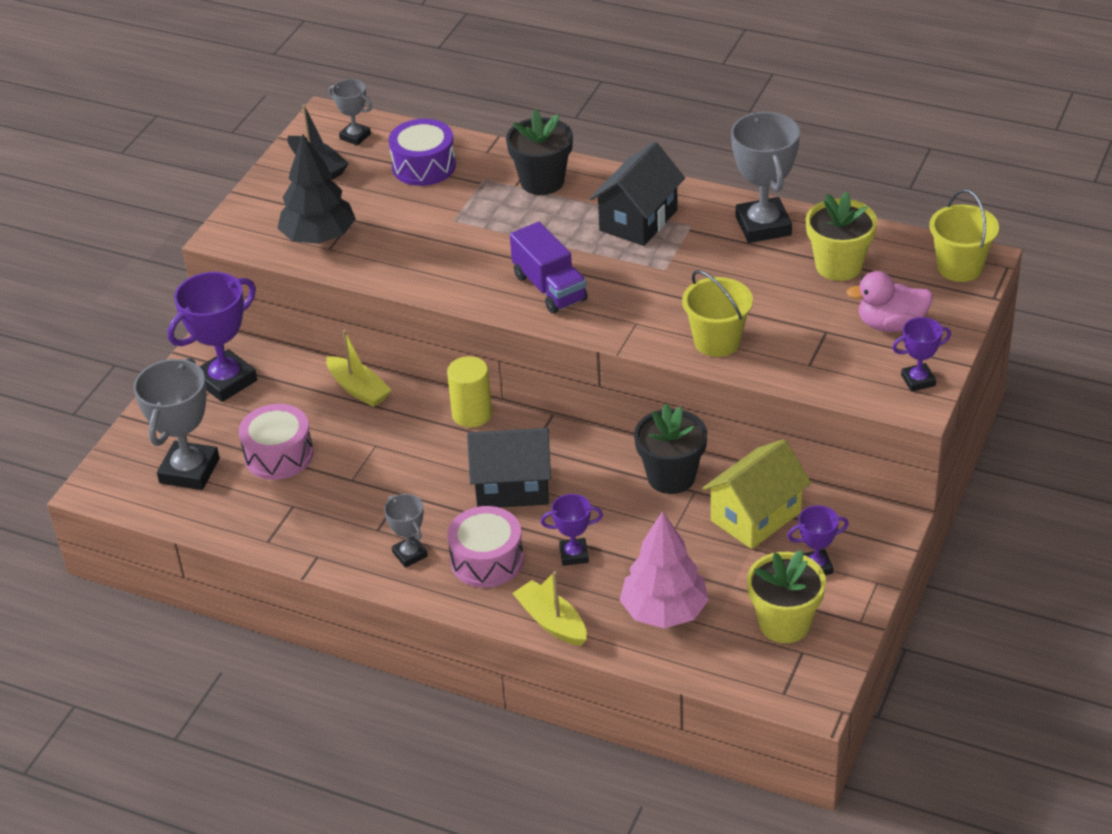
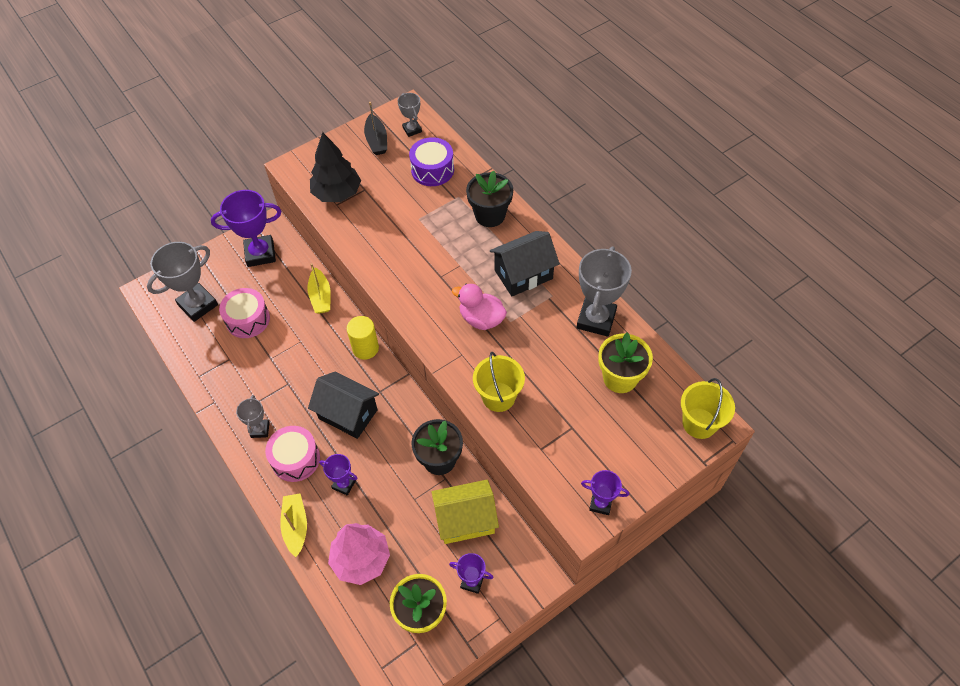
camera: 30 degrees right, 15 degrees up
(549, 288) = (433, 299): purple truck -> none
(891, 325) = (617, 446): pink duck -> pink duck (481, 319)

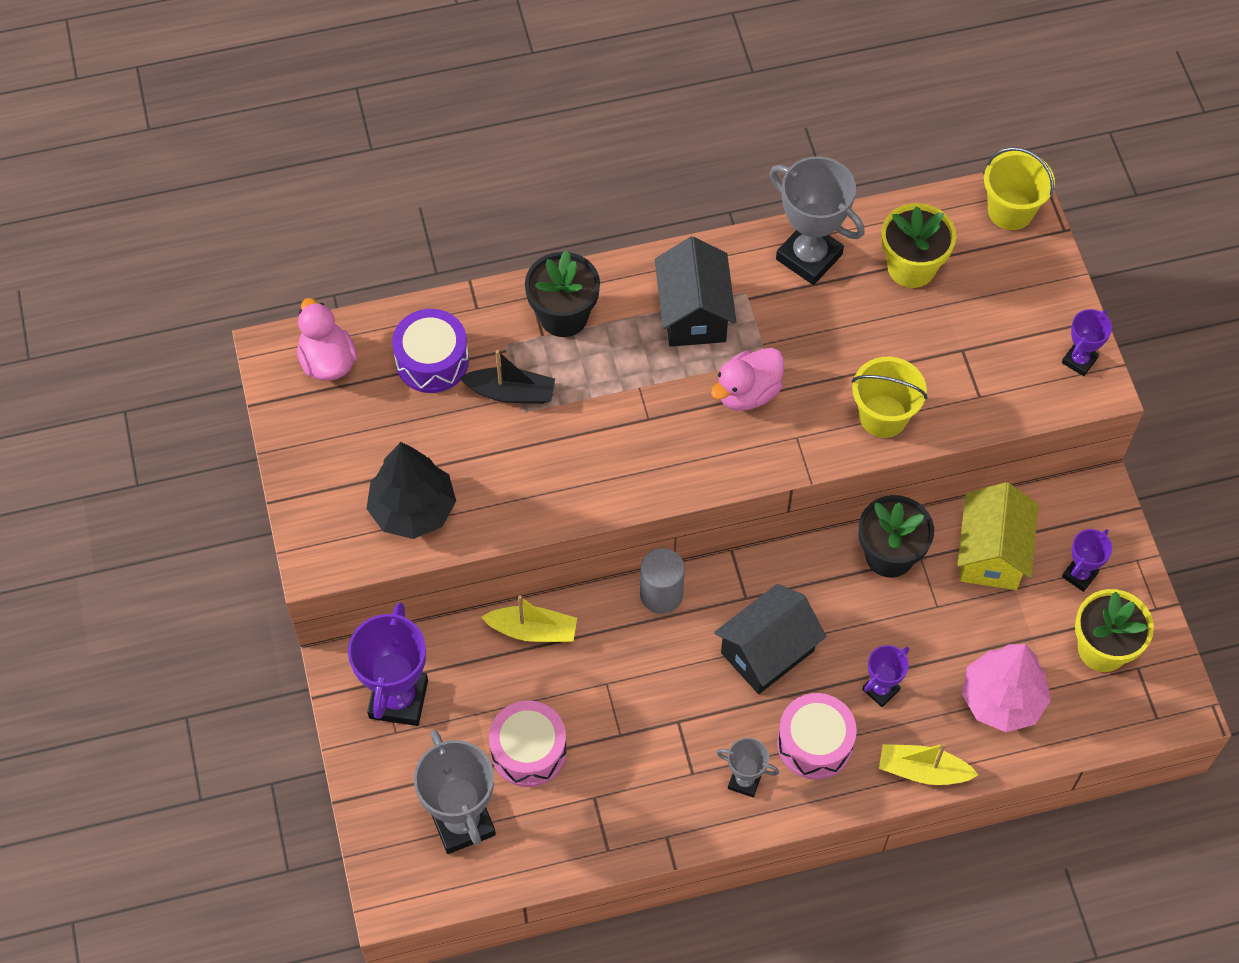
camera: 70 degrees left, 5 degrees up
(365, 348) = (661, 594): yellow cylinder -> grey cylinder
(376, 140) = (325, 419): black boat -> black boat (511, 392)
(412, 129) = (328, 361): grey trophy -> pink duck

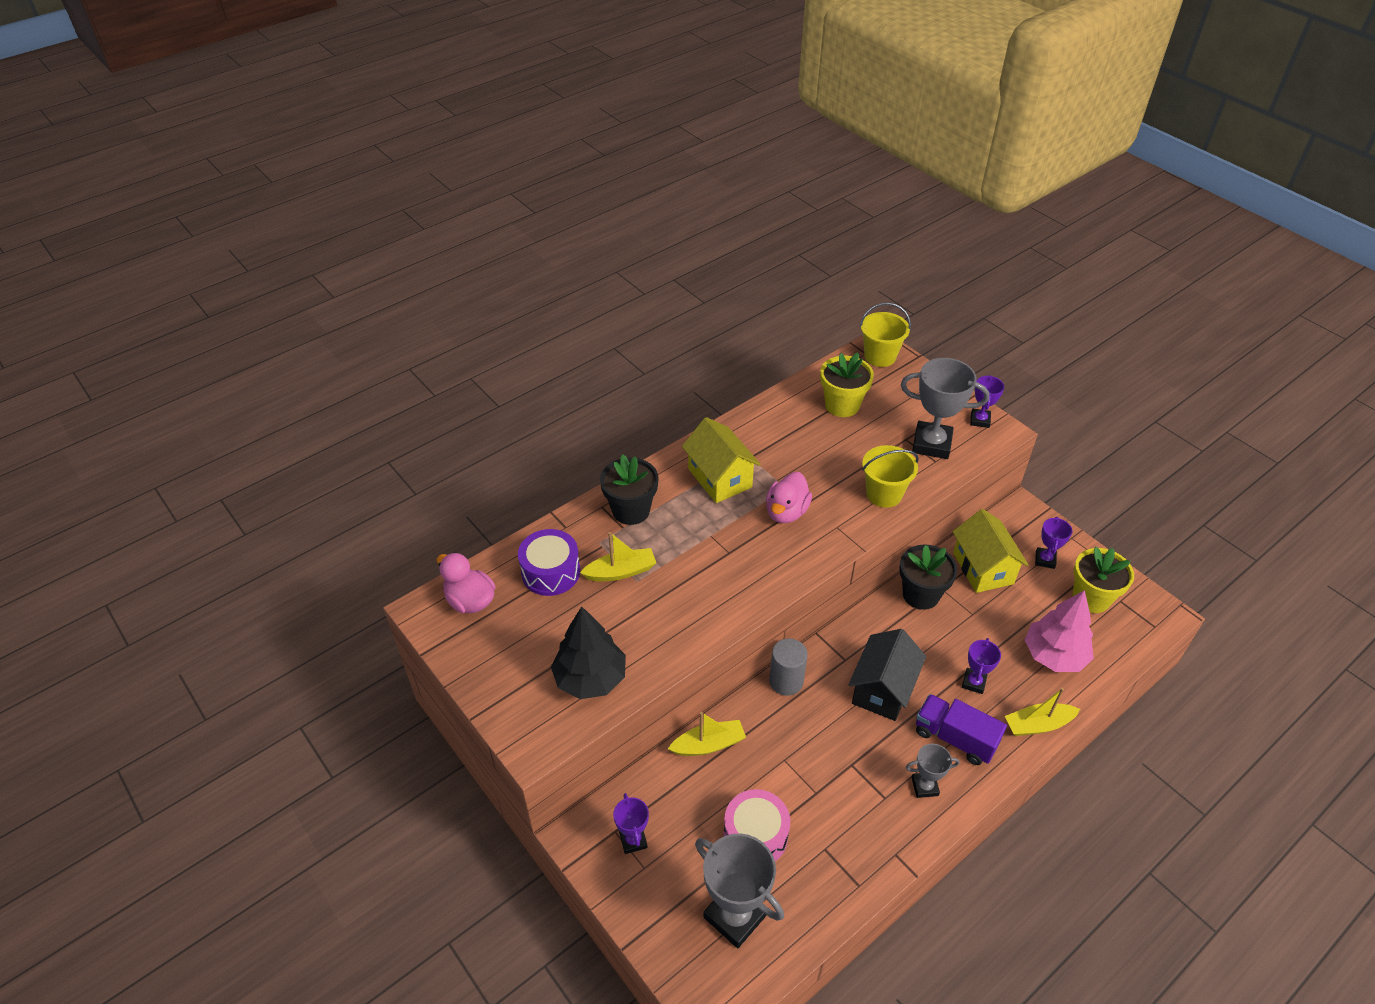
camera: 25 degrees left, 15 degrees down
(398, 699) = (633, 840): purple trophy -> purple trophy, size x0.53
(511, 392) = (621, 571): black boat -> yellow boat
(694, 313) = (720, 478): black house -> yellow house
(809, 257) = (774, 421): grey trophy -> grey trophy (931, 444)
(814, 743) = (955, 738): pink drum -> purple truck

